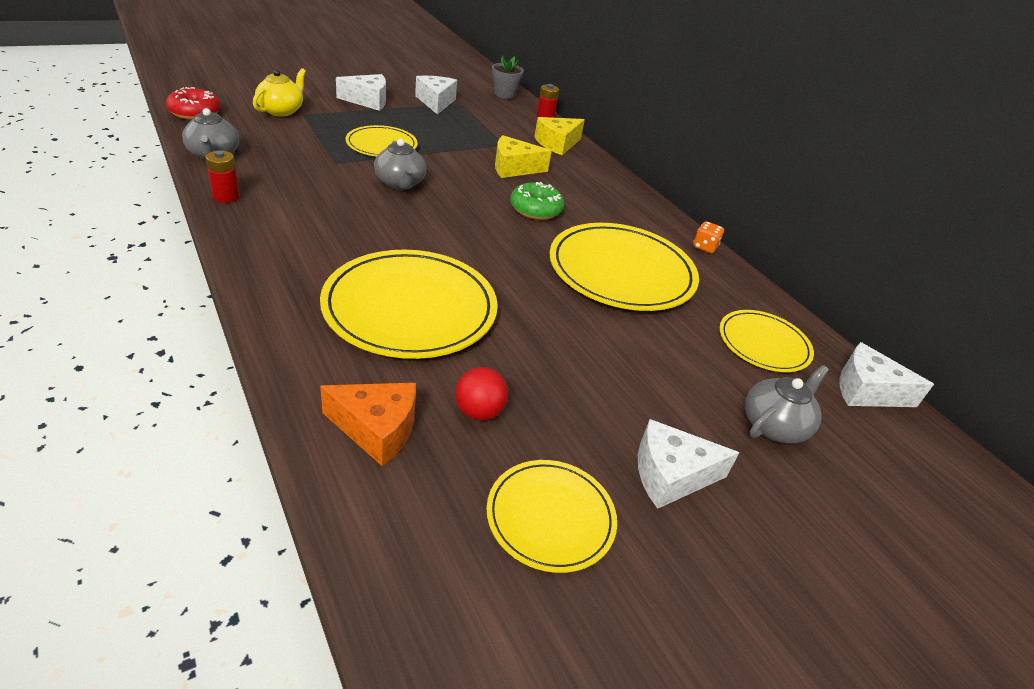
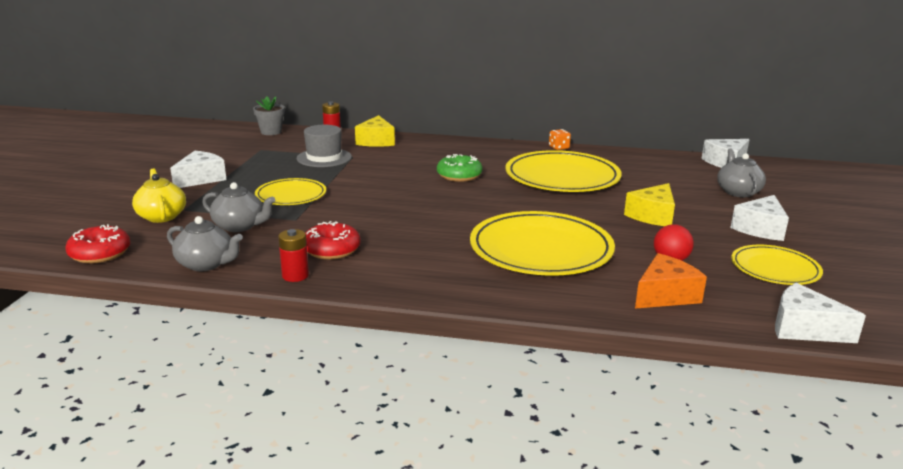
camera: 45 degrees left, 15 degrees down
(291, 197) = (331, 250): none -> red donut
(400, 183) = (364, 206): grey teapot -> grey teapot (240, 226)
(436, 102) = (245, 157): white cheese -> white cheese (804, 328)
(482, 133) = (324, 158): none -> grey hat
(514, 168) = (392, 164): yellow cheese -> yellow cheese (653, 216)
(763, 344) = (668, 169): yellow plate -> none

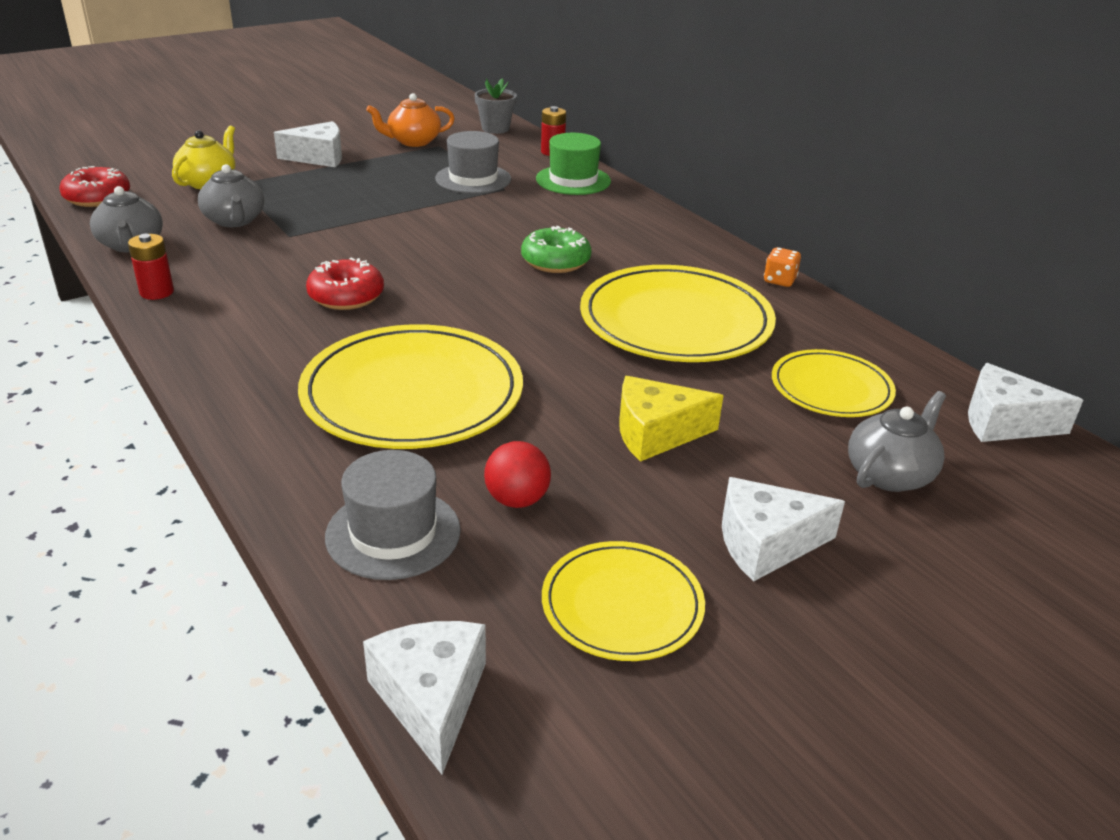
camera: 45 degrees right, 10 degrees up
(239, 152) = (413, 141): none -> orange teapot
(291, 195) = (345, 208): yellow plate -> yellow plate (831, 388)
(331, 250) = (240, 283): red donut -> red donut (346, 296)
(376, 141) = (573, 180): yellow cheese -> green hat
(665, 295) = (393, 533): orange cheese -> grey hat

